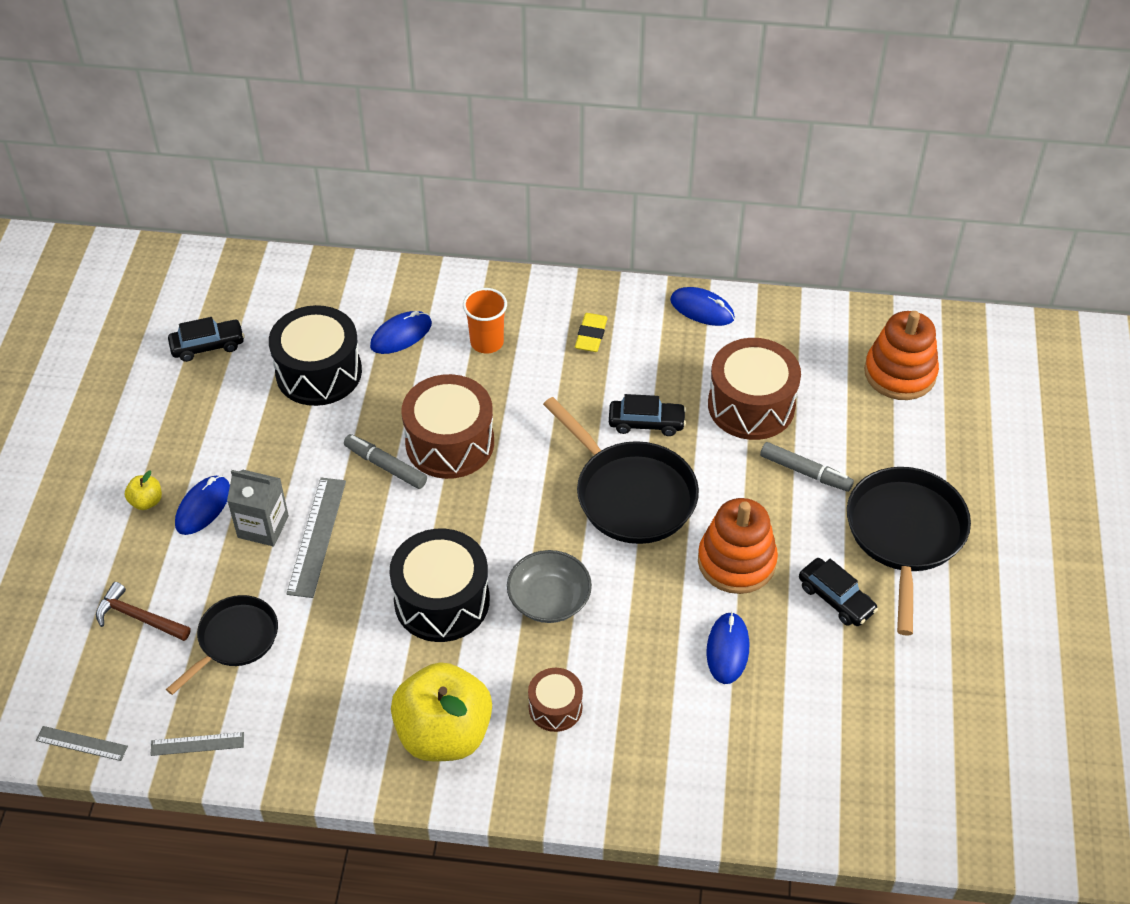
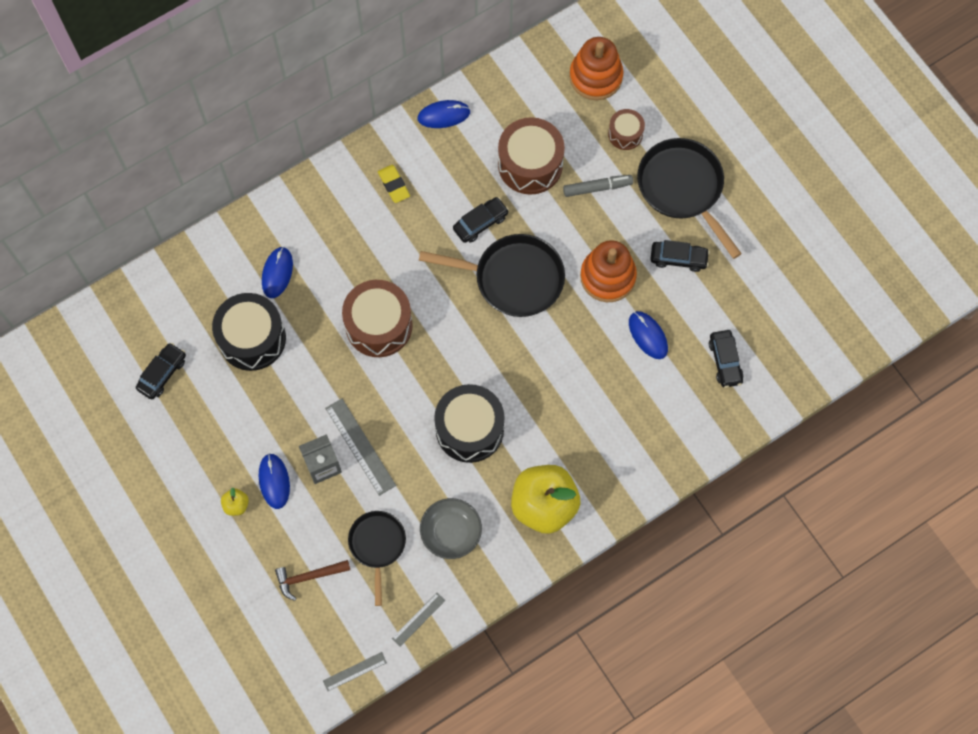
camera: 40 degrees left, 20 degrees up
(385, 466) = (356, 370): grey marker -> none
(487, 342) = (335, 238): orange cup -> none
(549, 599) = (527, 381): grey bowl -> grey bowl (451, 532)
(555, 707) = (588, 442): brown drum -> brown drum (625, 134)
(795, 740) = (725, 361): none -> black car

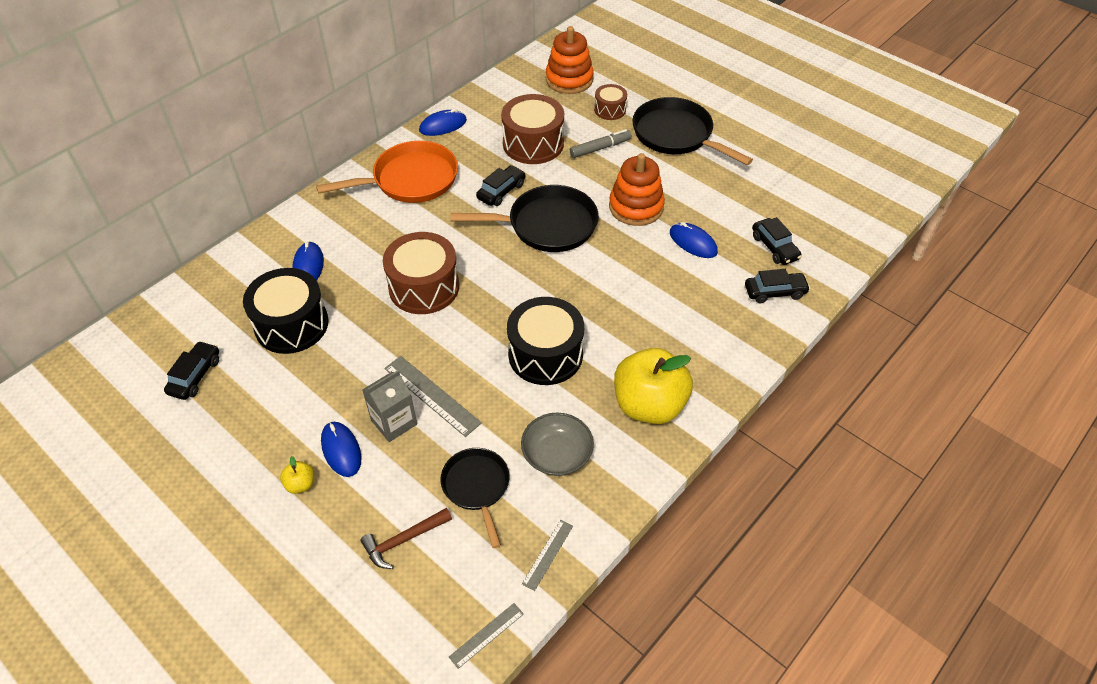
camera: 15 degrees left, 20 degrees down
(394, 185) = (410, 180): yellow eraser -> orange pan
(678, 258) = (695, 182): black car -> black car (775, 292)

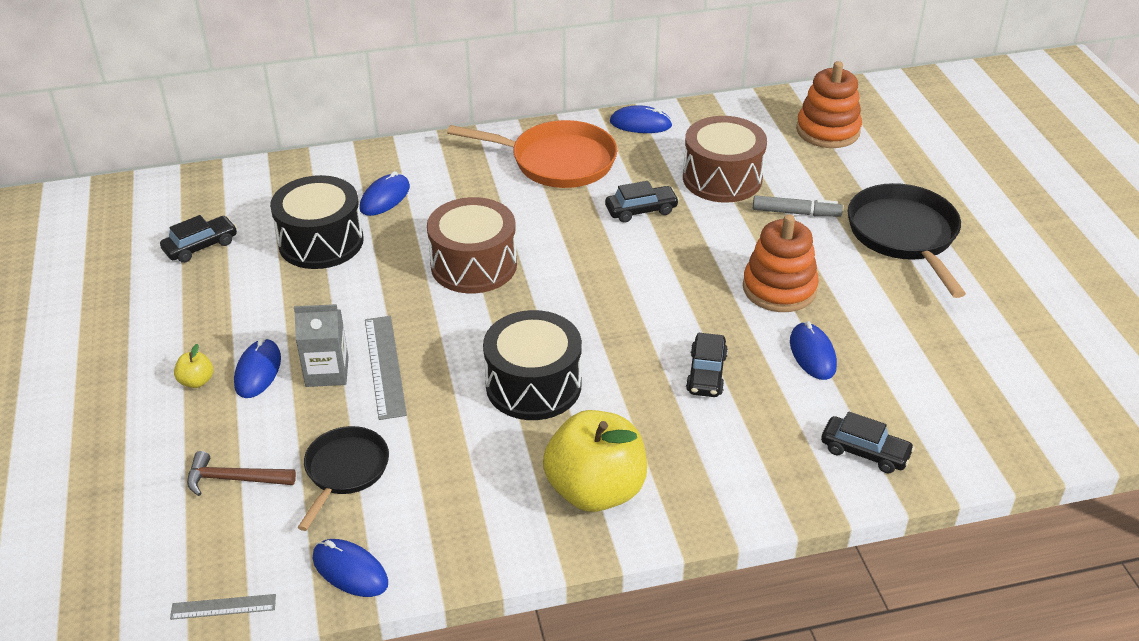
camera: 35 degrees right, 10 degrees down
(546, 225) = (658, 263): black pan -> none
(547, 554) = (350, 571): grey ruler -> blue mouse
(557, 454) = (451, 484): grey bowl -> none
(610, 110) = (847, 179): brown drum -> none
(774, 247) = (913, 405): black car -> black car (706, 373)

